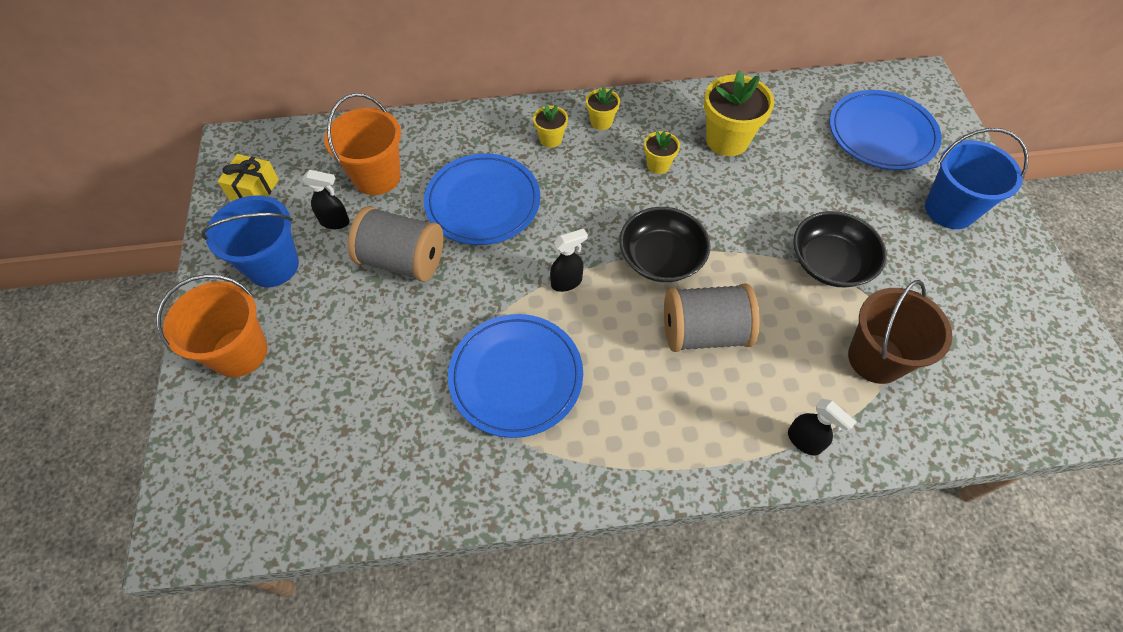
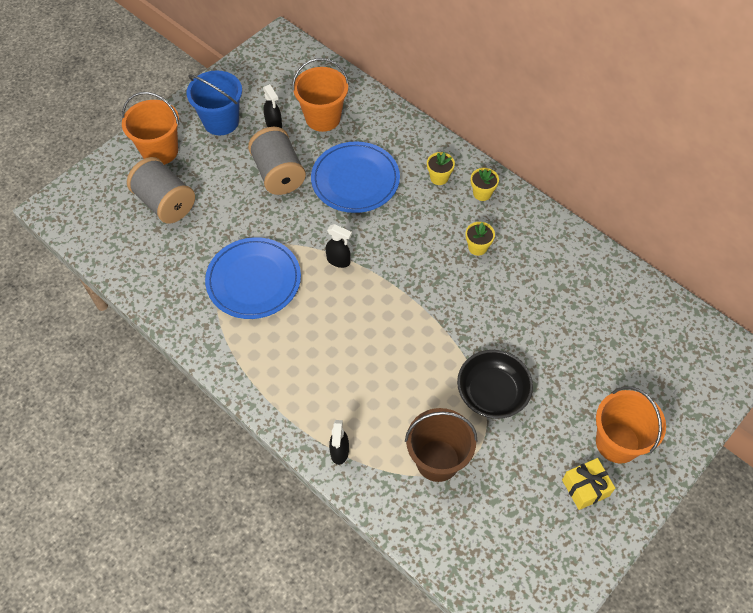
camera: 50 degrees right, 0 degrees up
(254, 189) = (260, 73): yellow gift -> yellow gift (585, 488)
(661, 258) = (403, 297): black bowl -> none
(703, 332) = (368, 353): grey spool -> grey spool (165, 203)
(727, 140) = (541, 271): yellow flower pot -> none
(881, 134) = (650, 361): blue plate -> none
(949, 210) = (617, 442): blue bucket -> orange bucket

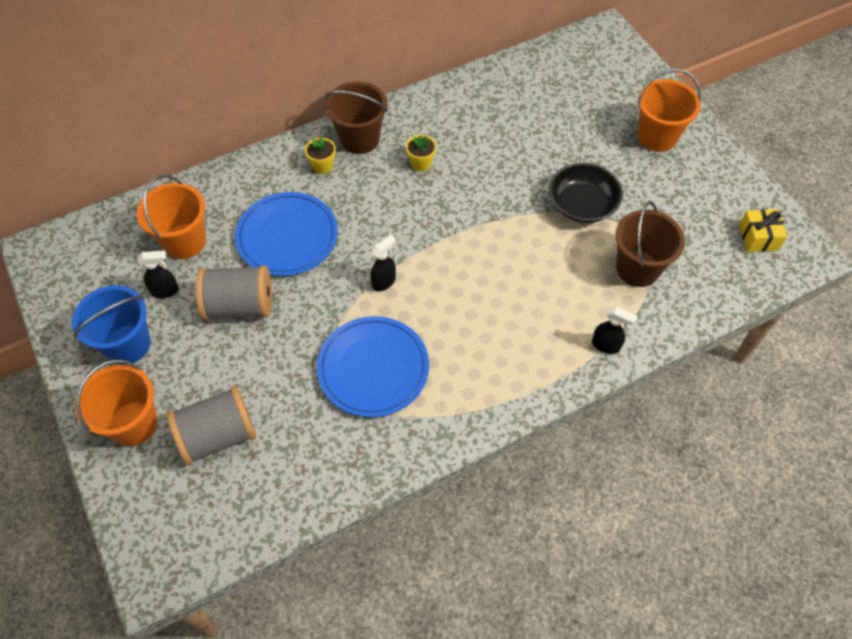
camera: 70 degrees left, 0 degrees up
(482, 193) = (359, 139): yellow flower pot -> brown bucket
(585, 488) = (692, 172): yellow gift -> yellow gift (758, 237)

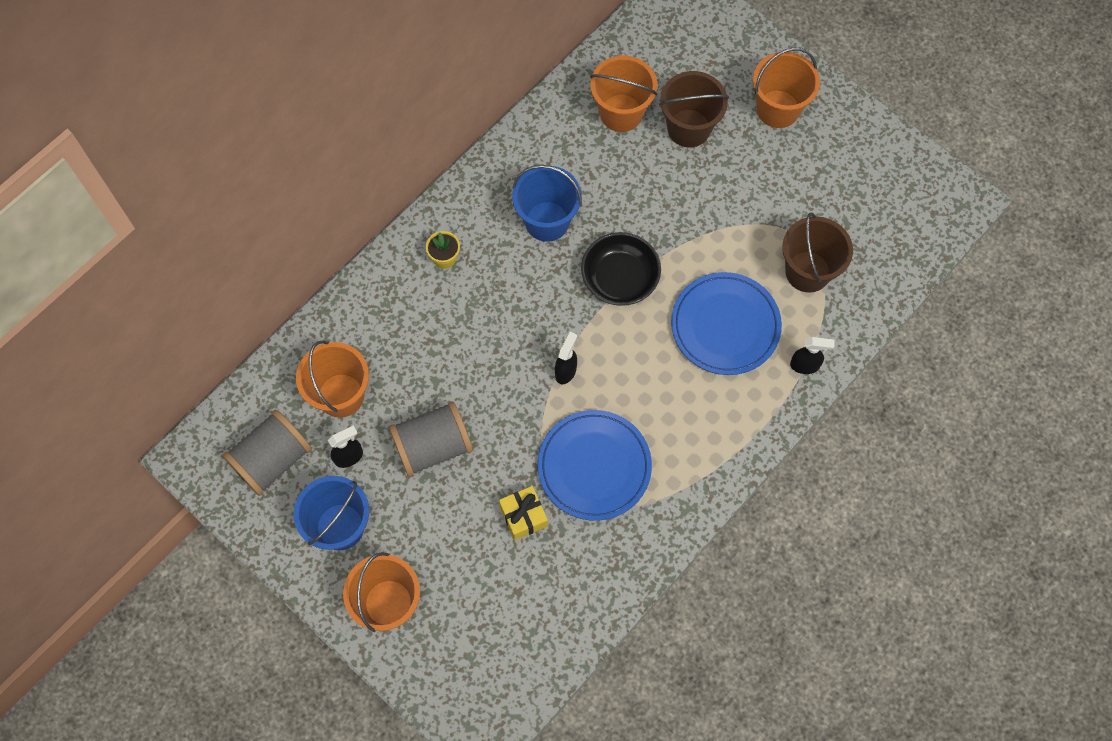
camera: 20 degrees left, 10 degrees up
(218, 436) = (476, 586): grey spool -> grey spool (272, 460)
(287, 237) = (445, 354): blue plate -> blue plate (725, 325)
(359, 139) = (469, 212): brown bucket -> brown bucket (689, 128)
(421, 163) = (547, 221): yellow flower pot -> blue bucket
(519, 103) = (621, 113): none -> orange bucket
(582, 205) = (729, 217): black bowl -> black bowl (620, 278)
(758, 237) = (912, 197): yellow gift -> yellow gift (523, 516)

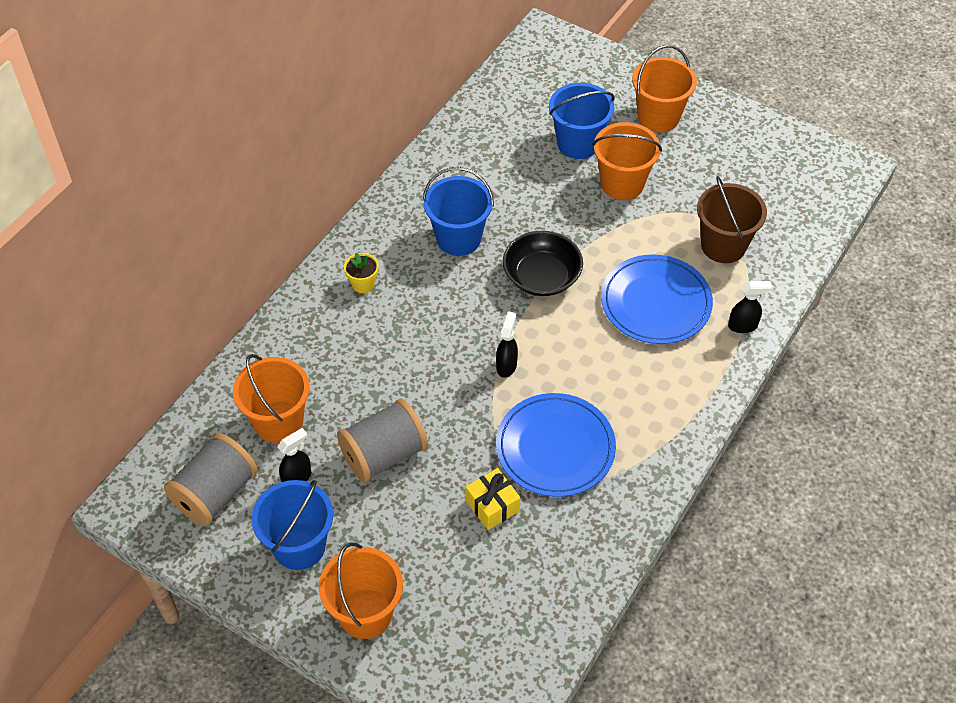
camera: 10 degrees left, 15 degrees down
(621, 113) = (510, 139): orange bucket -> orange bucket (622, 183)
(689, 128) = (578, 143): brown bucket -> blue bucket

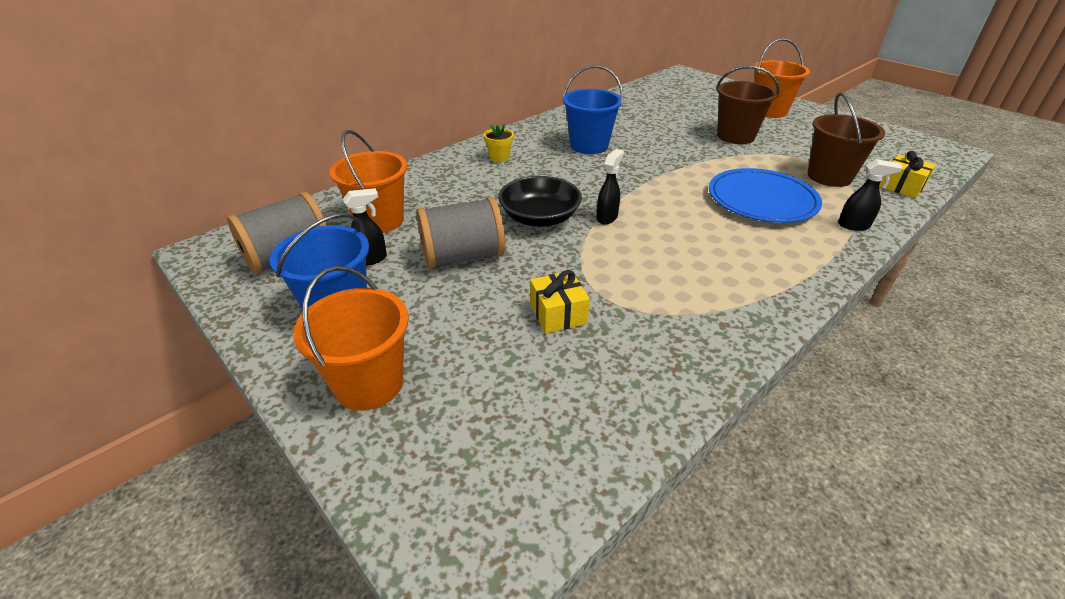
camera: 15 degrees right, 15 degrees down
(541, 276) = (655, 172): black bowl -> black bowl (539, 218)
(555, 448) = (641, 280): blue plate -> none
(578, 143) = (701, 115): blue bucket -> none
(622, 183) = (735, 136): orange bucket -> brown bucket
(793, 249) = (901, 186): none -> yellow gift

